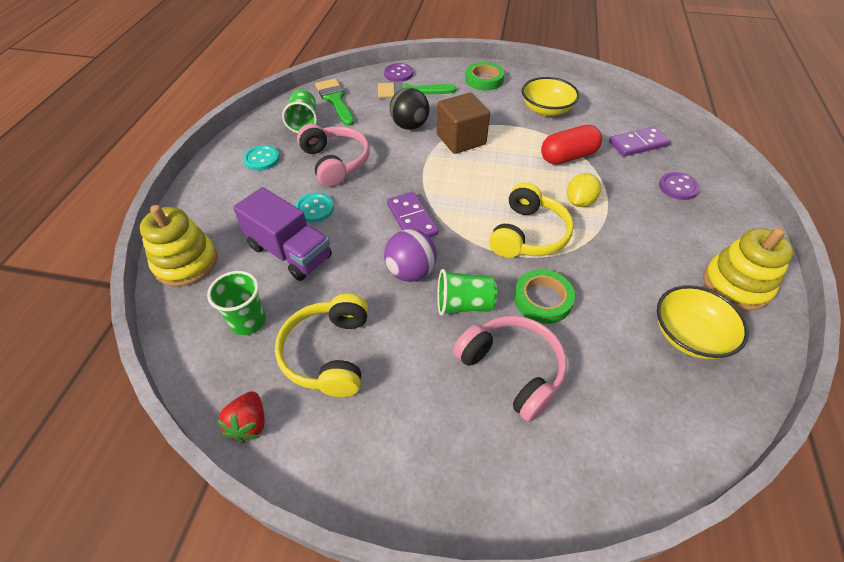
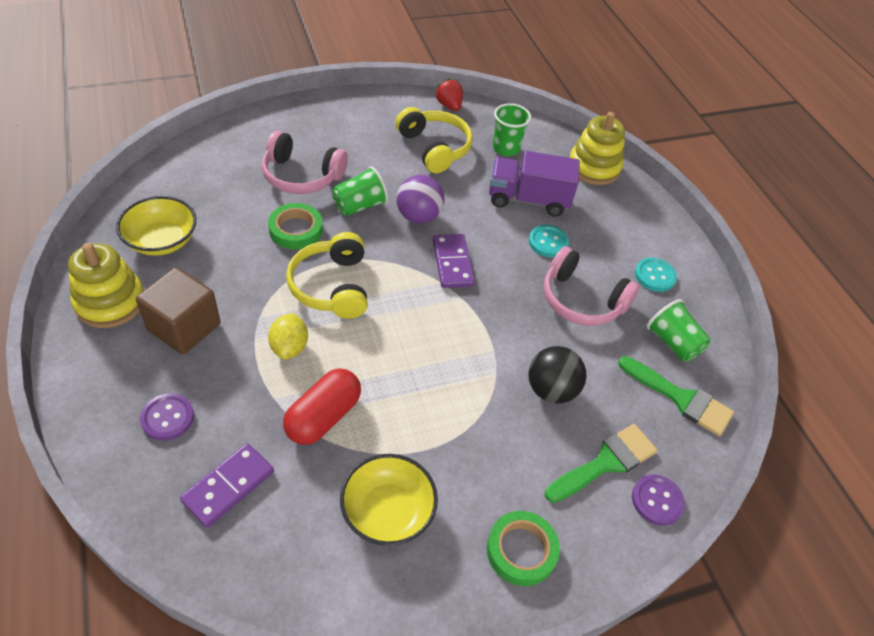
camera: 145 degrees right, 0 degrees up
(411, 219) = (452, 263): purple domino -> purple domino turned 45 degrees clockwise
(461, 139) = (473, 392): brown cube -> brown cube (184, 327)

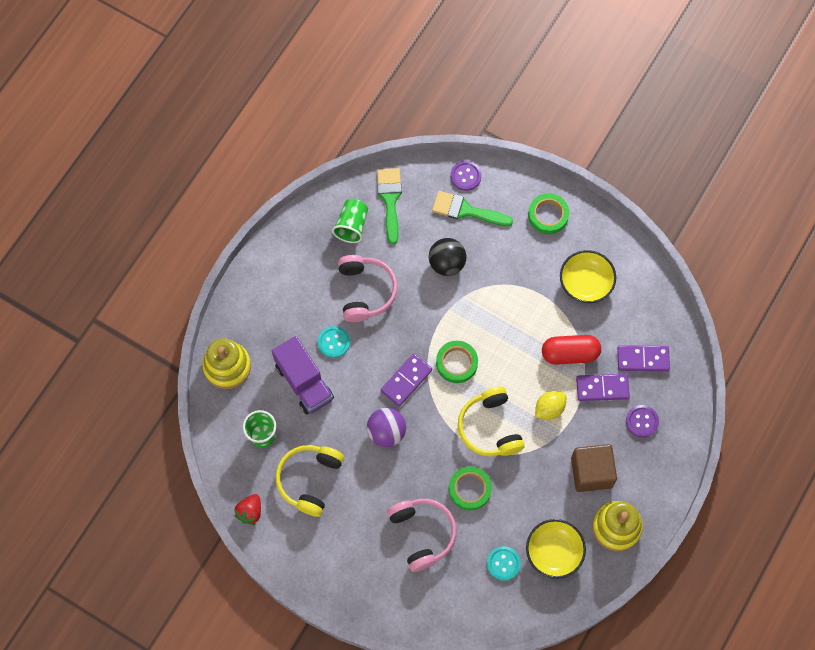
camera: 125 degrees left, 20 degrees up
(249, 413) = (602, 388): none -> purple domino
(332, 286) = (490, 427): yellow headphones -> yellow headphones turned 120 degrees clockwise
(359, 206) = (413, 473): green cup -> none
(427, 312) = (456, 363): none -> green tape
(655, 276) = (304, 266): turquoise button -> turquoise button (503, 563)

